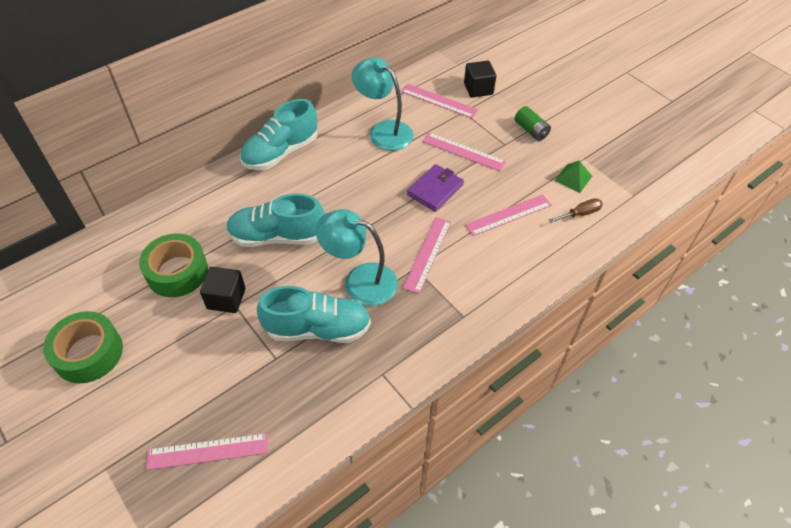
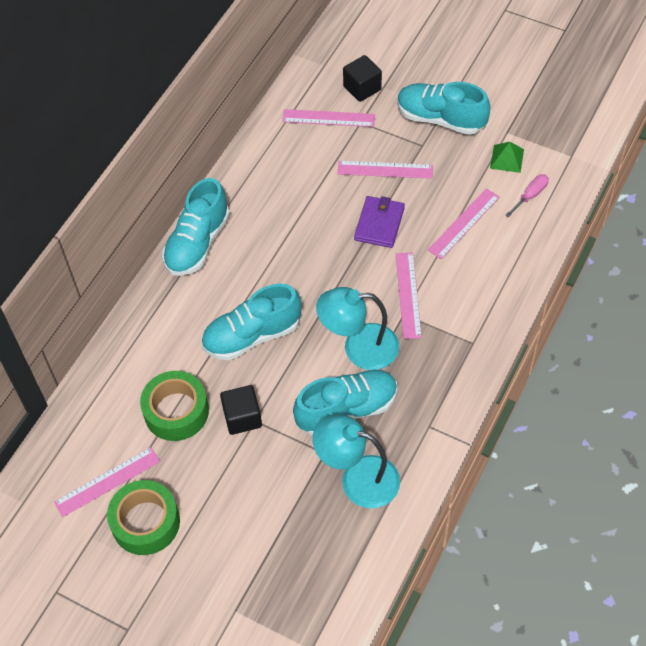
camera: 20 degrees left, 5 degrees up
(208, 451) = (316, 557): pink ruler -> pink ruler (107, 481)
(383, 131) = (290, 177): turquoise lamp -> turquoise lamp (358, 478)
(531, 130) = (440, 119): green battery -> turquoise shoe
(580, 214) = (530, 195): brown screwdriver -> pink screwdriver

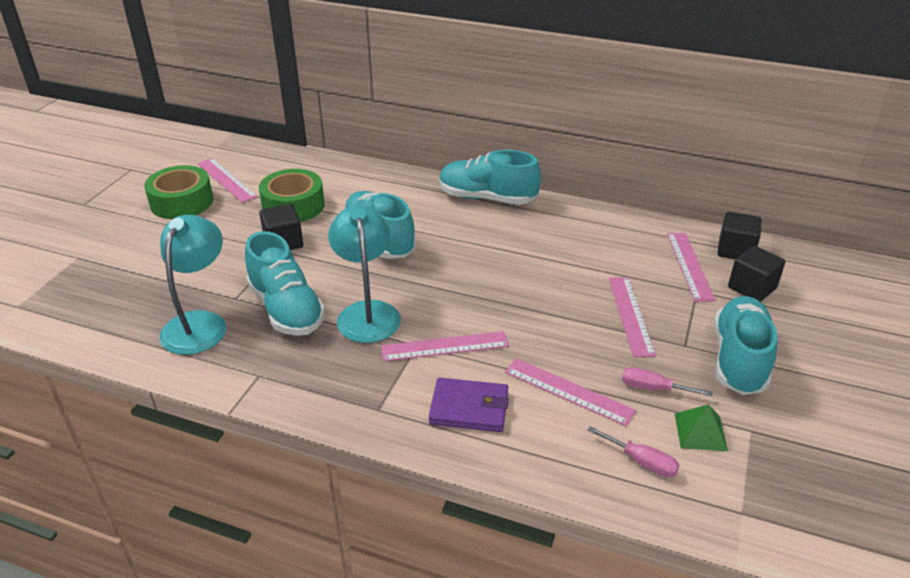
camera: 80 degrees right, 20 degrees down
(313, 84) = (735, 250): none -> black cube
(379, 224) = (546, 316): purple wallet -> purple wallet (469, 408)
(465, 174) = (653, 388): none -> pink screwdriver

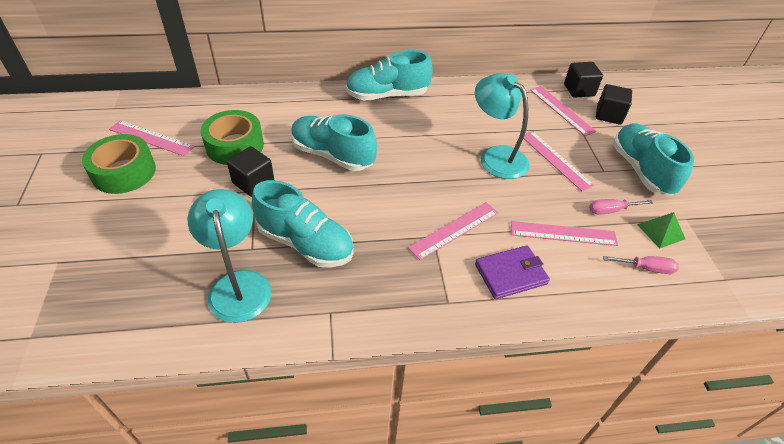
camera: 30 degrees left, 10 degrees up
(367, 312) = (374, 222): turquoise lamp -> turquoise lamp (496, 156)

